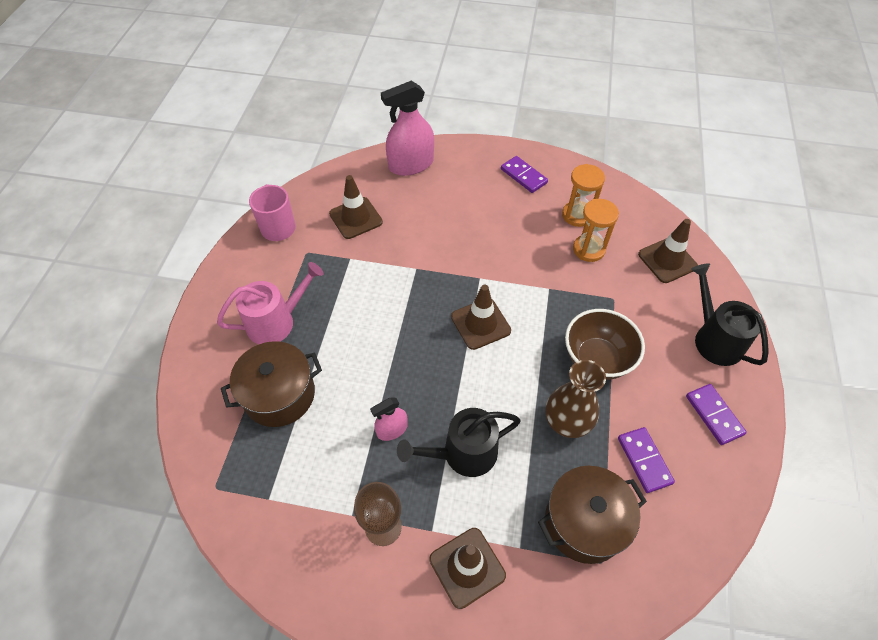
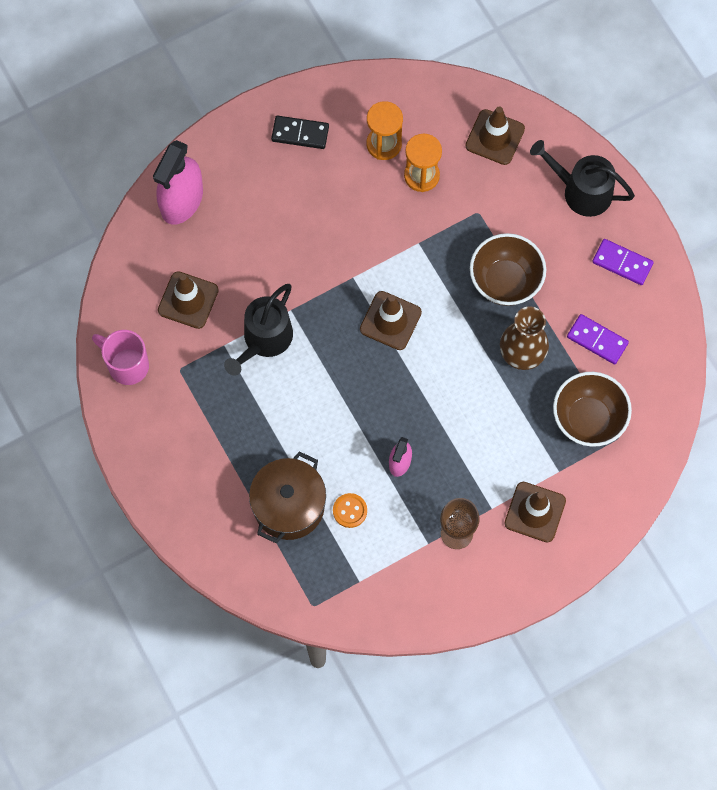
camera: 40 degrees left, 15 degrees up
(276, 322) = (222, 451): pink watering can -> none
(318, 435) = (350, 511): none -> orange button
(463, 453) = (467, 438): black watering can -> black watering can (264, 339)
(523, 176) = (300, 133): purple domino -> black domino
(584, 522) = (588, 419): brown pot -> brown bowl

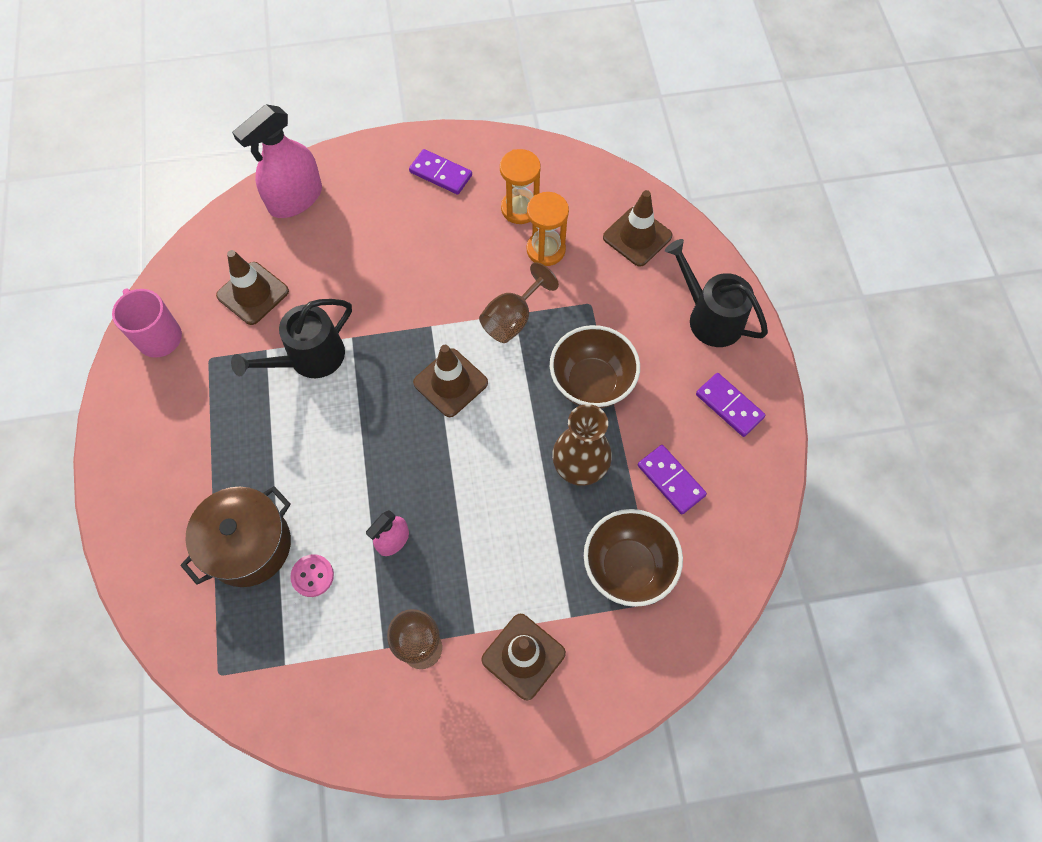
camera: 20 degrees right, 5 degrees down
(300, 133) = (441, 174): black domino -> purple domino
(350, 511) = (312, 576): orange button -> pink button
(419, 248) = (512, 319): none -> brown goblet

